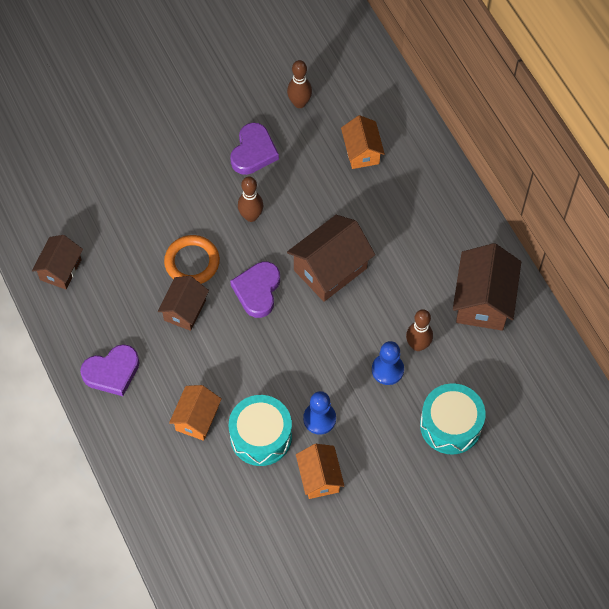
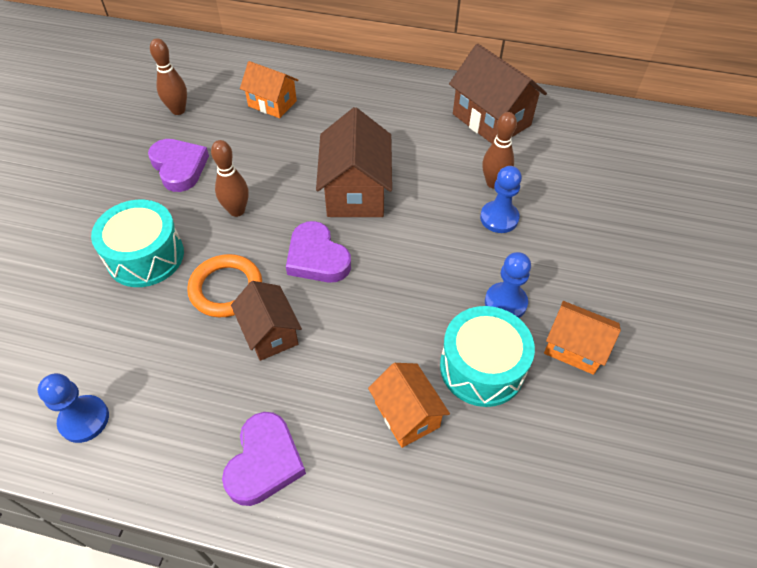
camera: 50 degrees left, 10 degrees down
(60, 269) = (84, 419): brown house -> blue pawn
(450, 425) = (596, 211): turquoise drum -> turquoise drum (145, 256)

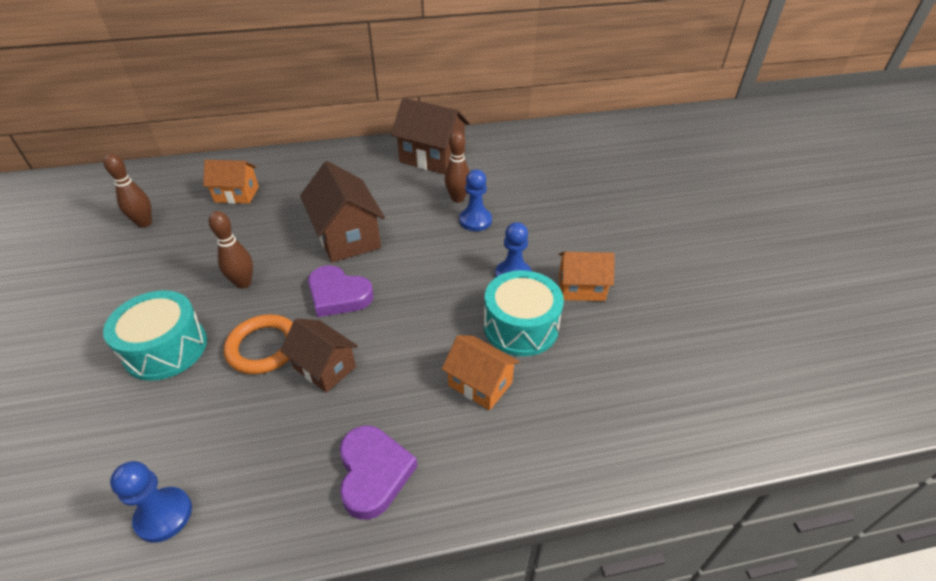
camera: 25 degrees left, 10 degrees down
(179, 167) = (167, 266): purple heart -> none

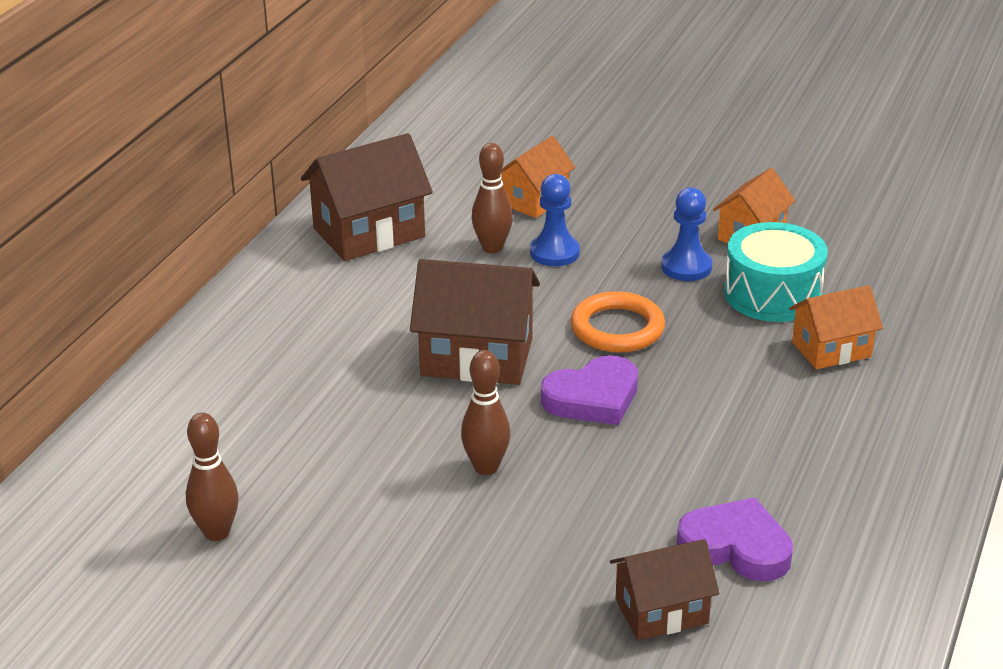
camera: 55 degrees left, 10 degrees down
(164, 515) = (838, 605): blue pawn -> none
(166, 348) = (559, 560): turquoise drum -> none
(237, 194) = (245, 425): orange house -> orange house (534, 200)
(263, 347) = (634, 479): orange ring -> orange ring (617, 328)
(324, 367) = (713, 443): brown house -> brown house (661, 611)
(373, 473) = (892, 452): purple heart -> purple heart (736, 547)

